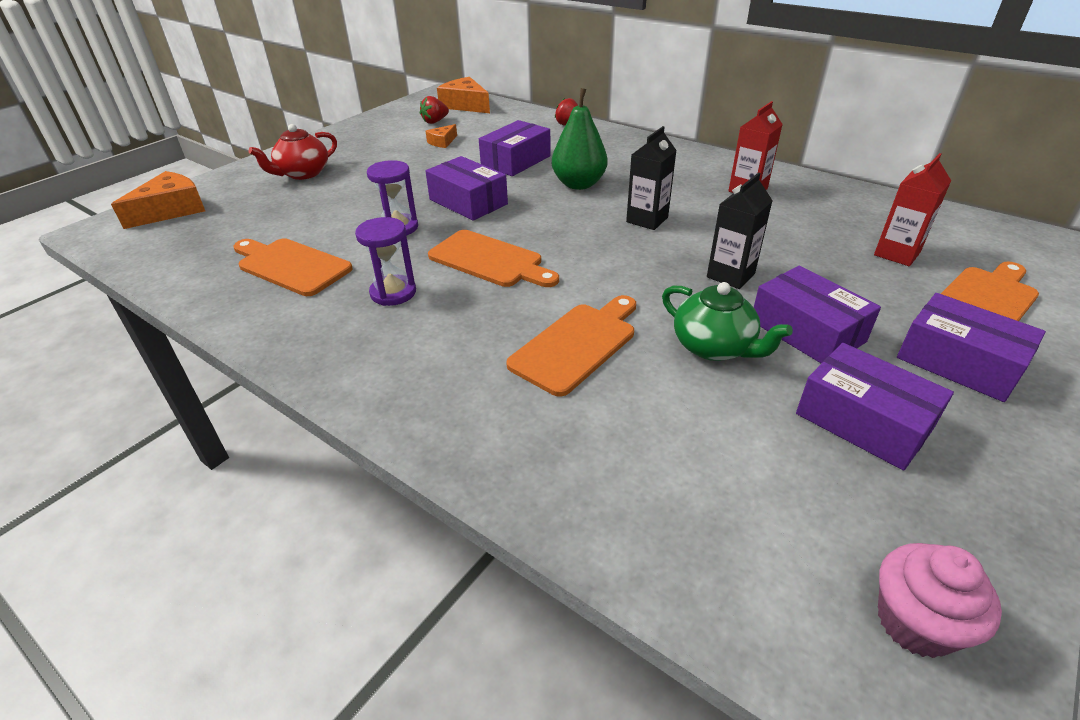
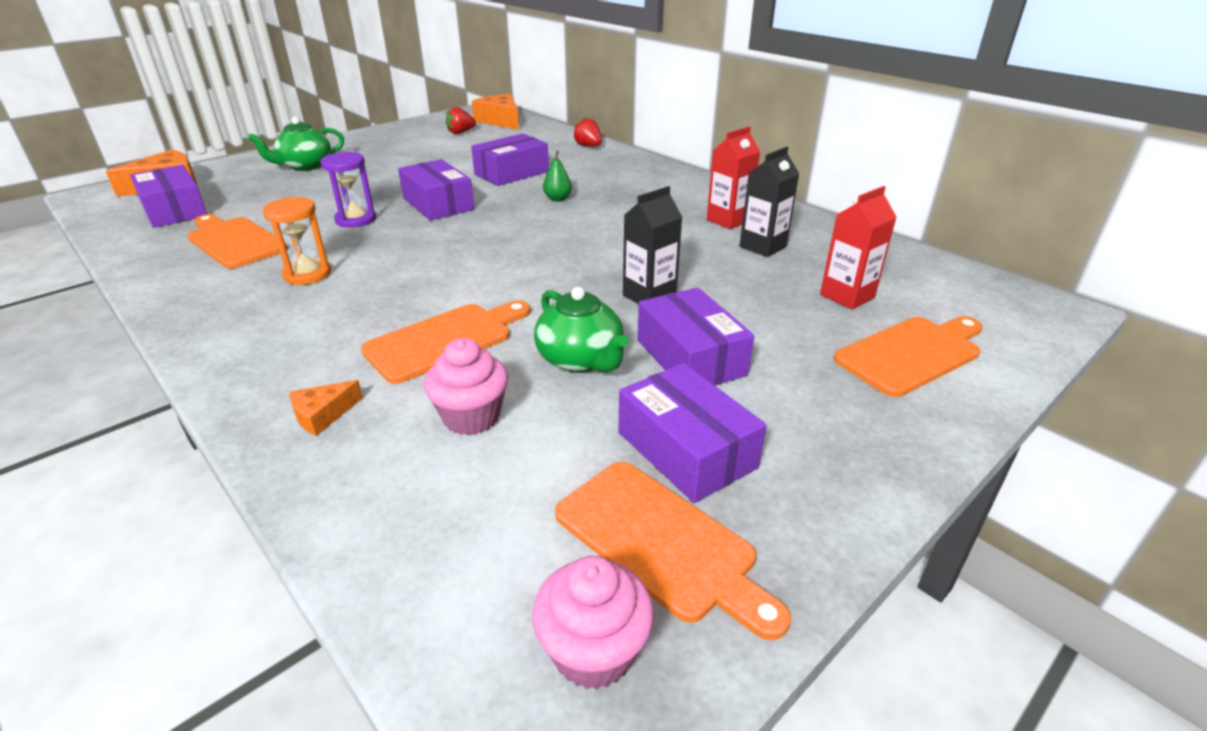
camera: 10 degrees right, 5 degrees down
(303, 173) = (305, 166): red teapot -> green teapot
(393, 293) = (307, 274): purple hourglass -> orange hourglass
(442, 142) = (454, 150): orange cheese -> orange cheese (323, 415)
(490, 260) = (419, 256): orange cutting board -> orange cutting board (661, 542)
(579, 184) = (557, 199): green pear -> green pear, size x0.51
(647, 220) = (602, 237): black carton -> black carton (762, 247)
(656, 419) = (471, 417): none -> pink cupcake
(958, 362) = (837, 408): purple box -> purple box (174, 210)

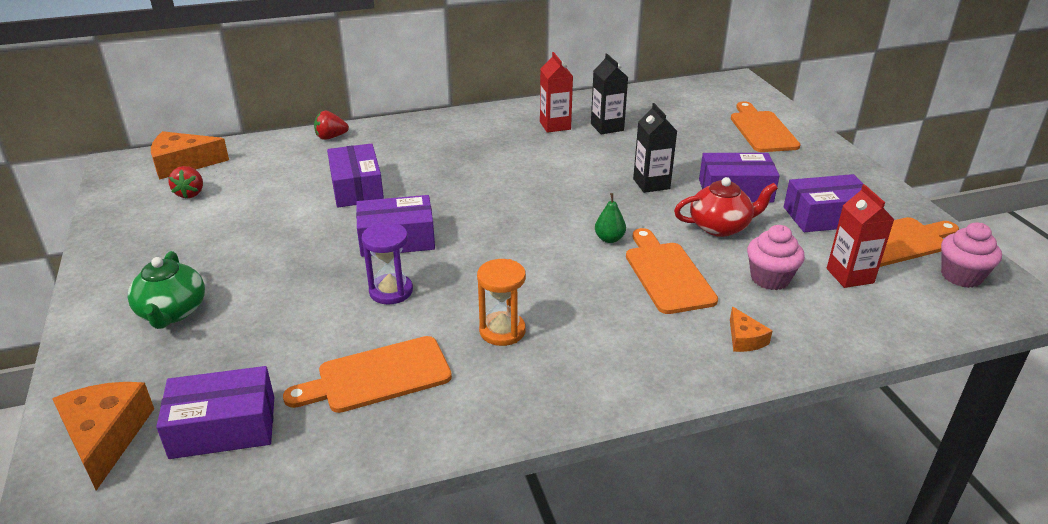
camera: 65 degrees left, 0 degrees up
(557, 199) = (446, 179): green pear -> green pear (609, 239)
(581, 360) = (720, 227): green teapot -> red teapot
(847, 296) = (691, 124): red carton -> red carton (850, 276)

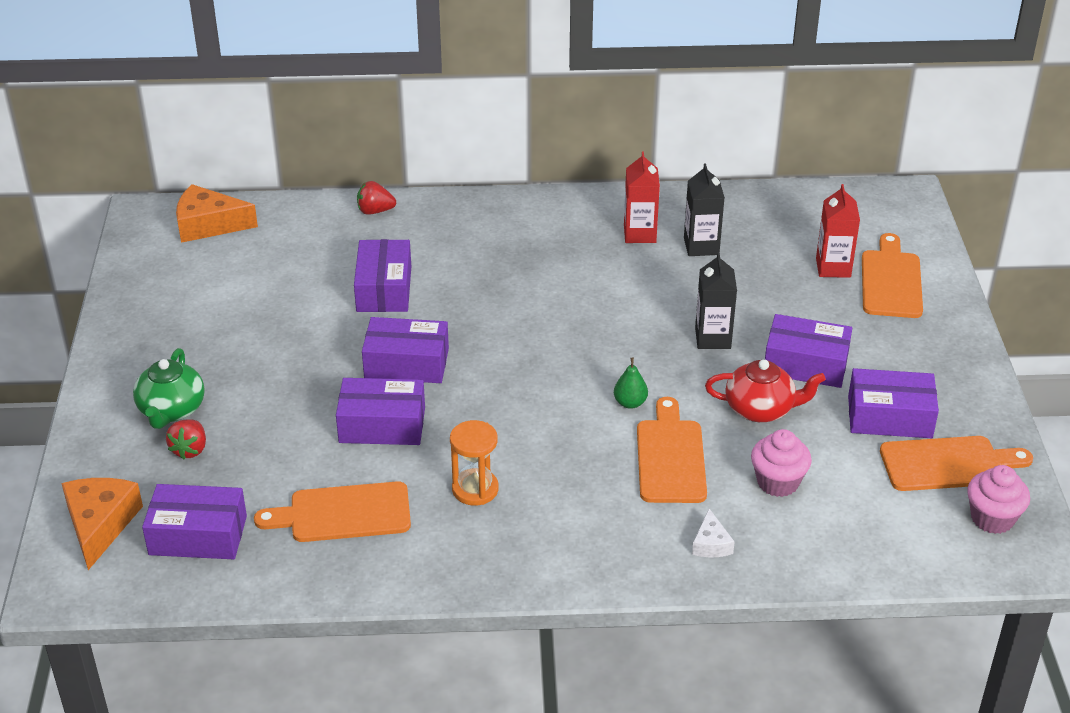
camera: 15 degrees right, 5 degrees up
(190, 193) = (210, 267): red strawberry -> red strawberry (190, 449)
(391, 291) = (382, 425): purple hourglass -> purple box
(744, 339) = (711, 544): orange cheese -> white cheese
(850, 276) = (867, 495): red carton -> red carton (833, 267)

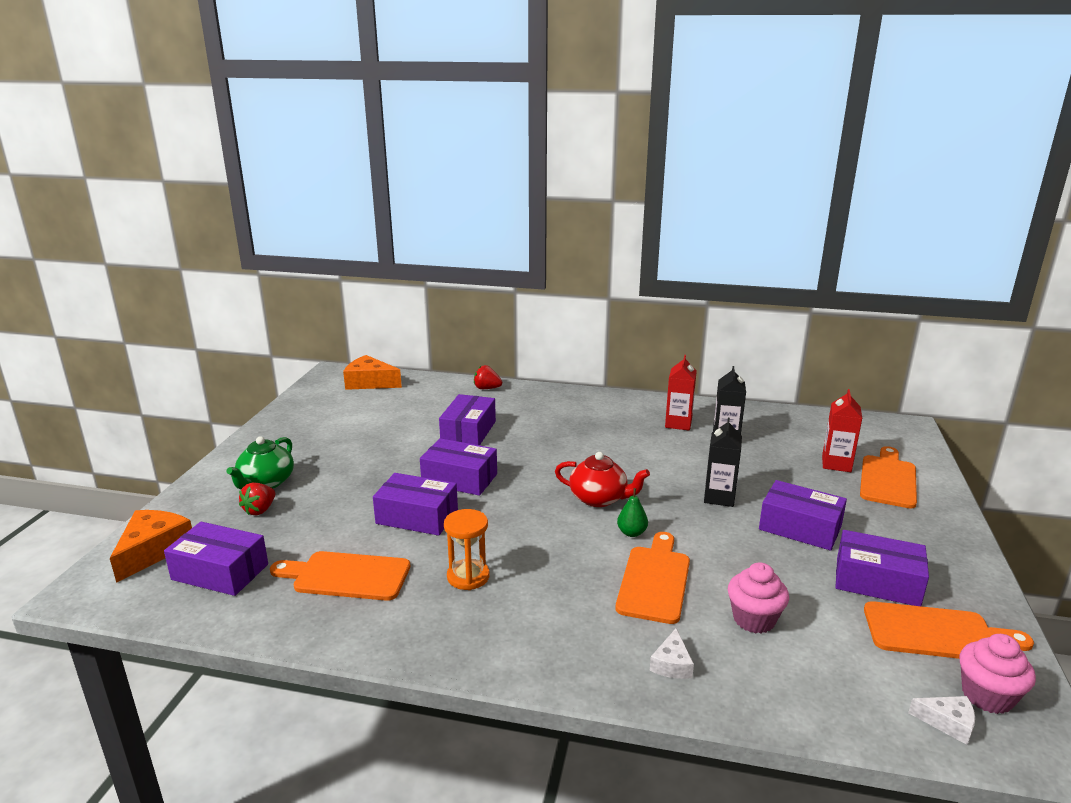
camera: 15 degrees right, 15 degrees down
(760, 409) = (750, 556): red teapot -> red teapot (599, 498)
(959, 550) = (947, 723): none -> white cheese

